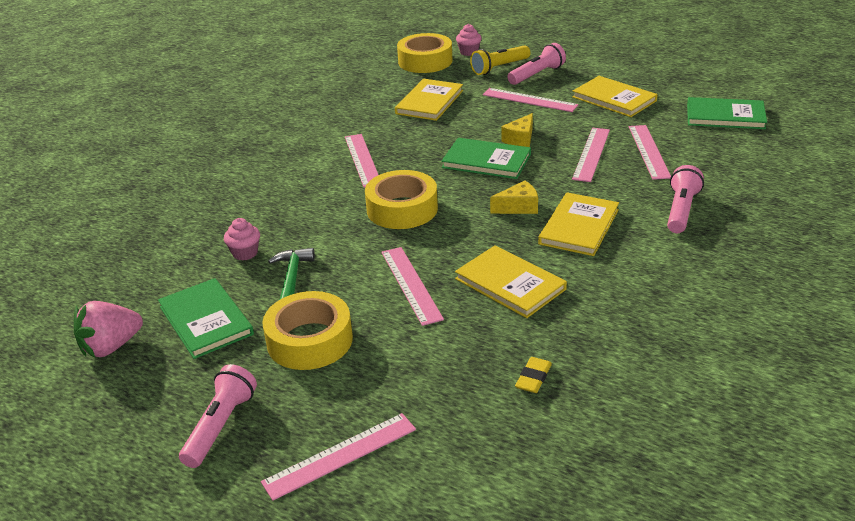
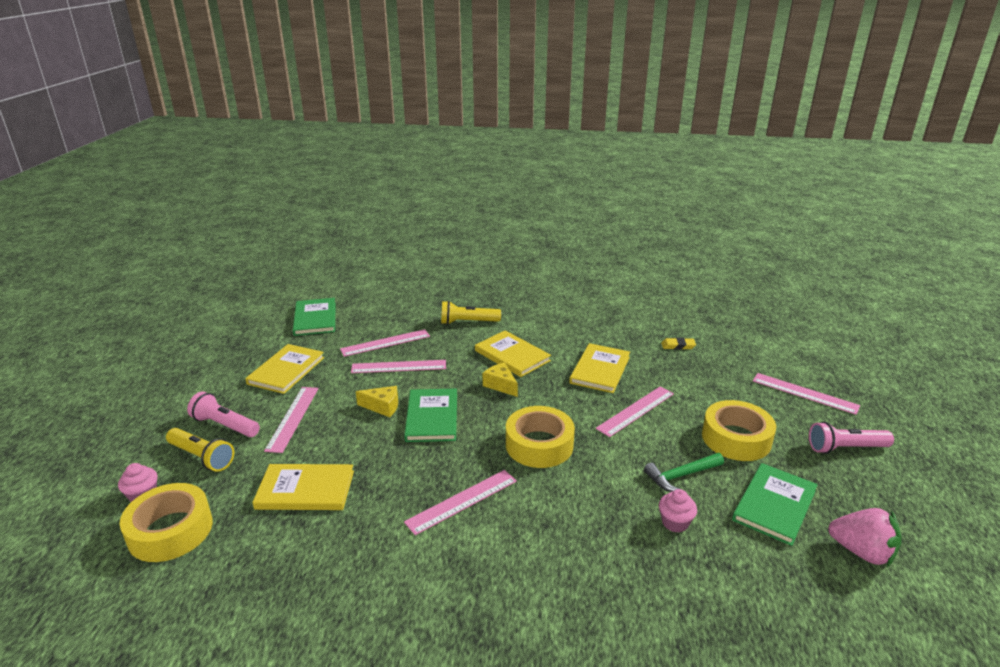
camera: 115 degrees left, 5 degrees down
(579, 227) = (512, 356): yellow book -> yellow book turned 45 degrees clockwise
(681, 210) = (468, 322): pink flashlight -> yellow flashlight

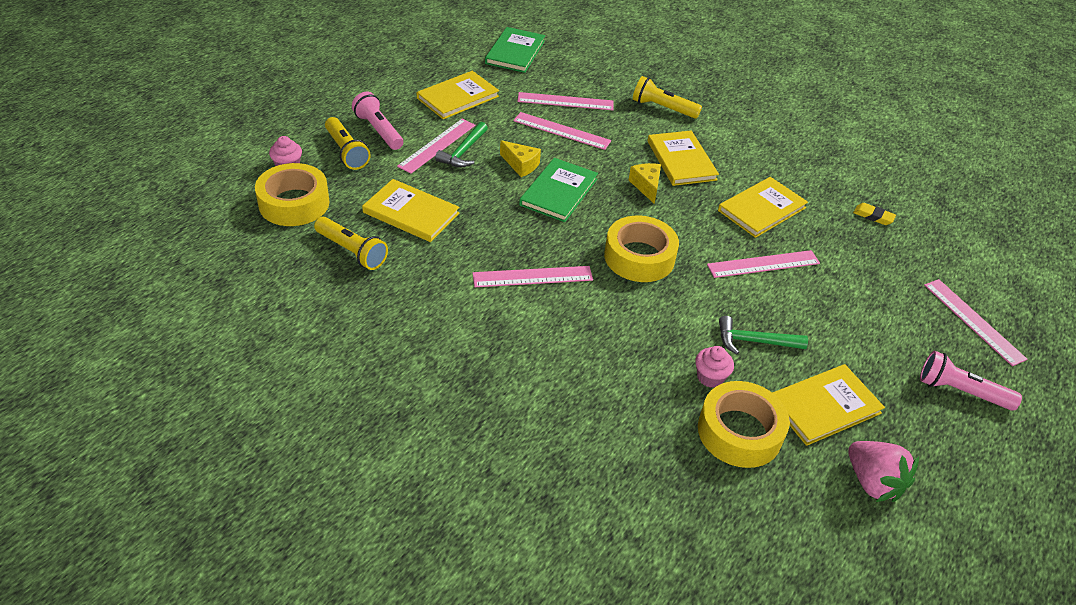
camera: 25 degrees right, 15 degrees up
(265, 554) = (352, 251): none -> yellow flashlight
(322, 415) = (463, 152): none -> green hammer
(736, 438) = (846, 332): yellow tape -> yellow tape (739, 432)
(774, 505) = (824, 406): green book -> yellow book

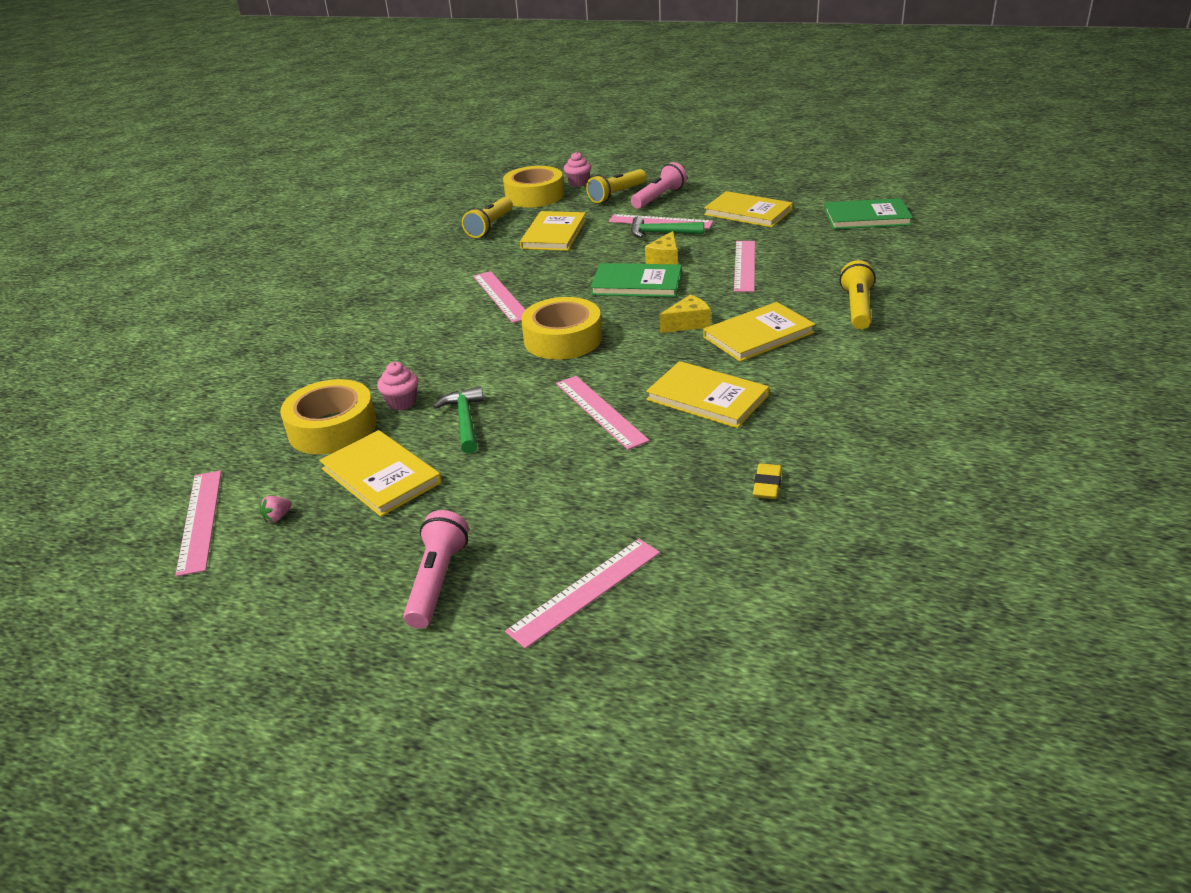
camera: 80 degrees right, 10 degrees down
(565, 101) = (803, 257): pink ruler -> pink ruler (200, 520)
(872, 482) = (277, 517): pink strawberry -> pink strawberry, size x0.41

